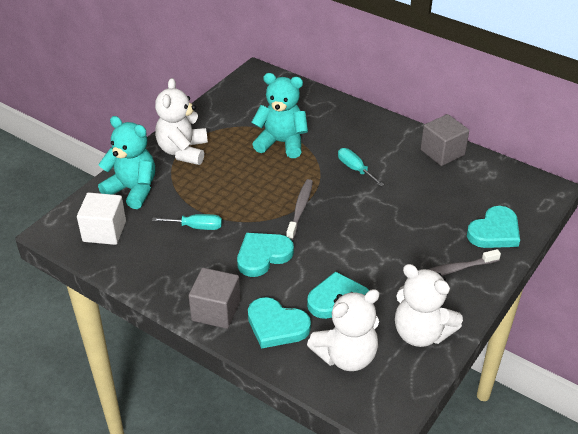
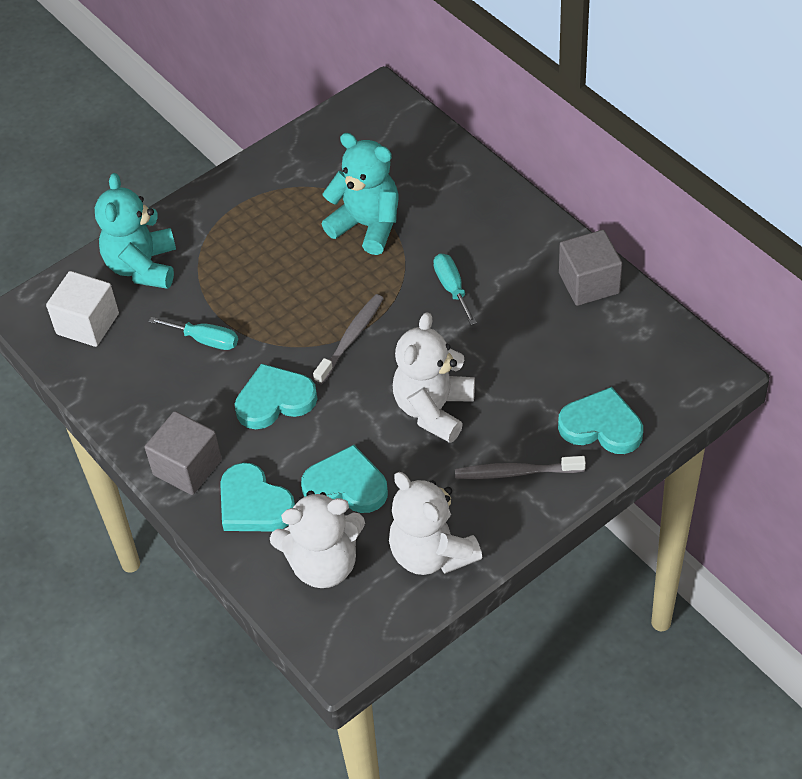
camera: 20 degrees right, 10 degrees up
(132, 190) = (142, 267): turquoise teddy bear -> turquoise teddy bear turned 135 degrees counterclockwise
(183, 151) = (228, 216): white teddy bear -> white teddy bear (433, 409)
(494, 232) = (601, 426): turquoise heart -> turquoise heart turned 135 degrees counterclockwise

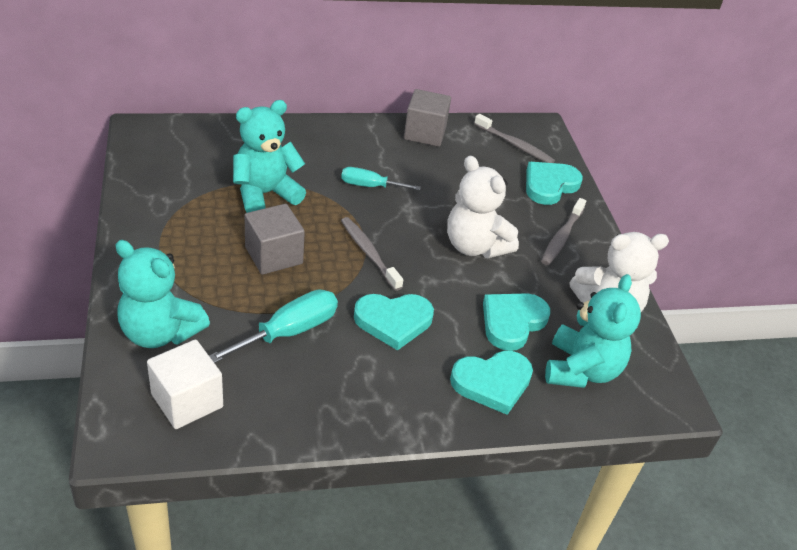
camera: 70 degrees left, 10 degrees down
(187, 467) = (420, 407): grey cube -> grey cube (273, 255)
(205, 340) = (288, 332): turquoise screwdriver -> turquoise screwdriver, size x1.52
(275, 400) = (393, 321): turquoise heart -> turquoise heart turned 105 degrees counterclockwise
(323, 564) = (581, 370): white teddy bear -> turquoise teddy bear
(649, 365) = (515, 145): none -> grey toothbrush

